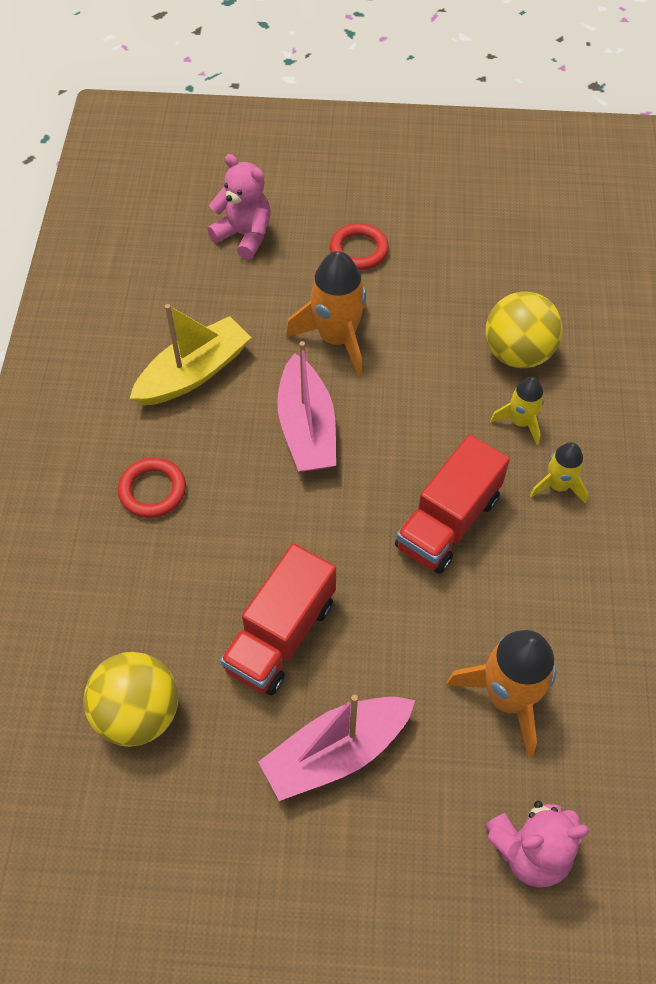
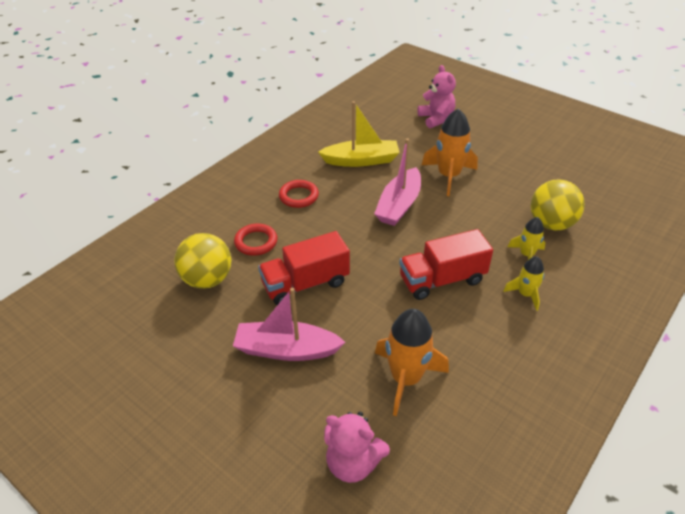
camera: 35 degrees right, 15 degrees down
(359, 250) = (493, 146): red ring -> red ring (256, 242)

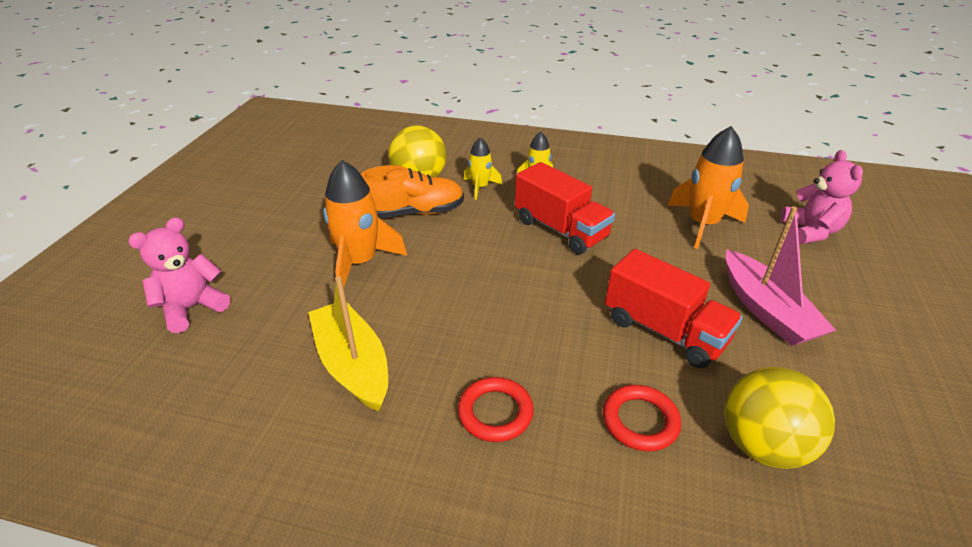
camera: 115 degrees left, 5 degrees down
(399, 205) = (451, 291): pink boat -> none
(500, 210) = (414, 212): none -> orange shoe

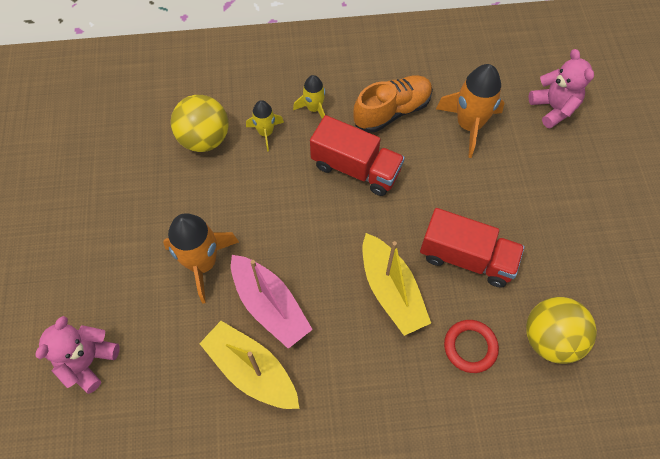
camera: 20 degrees left, 25 degrees up
(414, 212) = (220, 186): orange shoe -> orange shoe (392, 111)
(495, 412) = (372, 375): red ring -> none
(556, 337) = (391, 290): none -> yellow boat
(766, 310) = (533, 211): pink boat -> pink boat (270, 306)

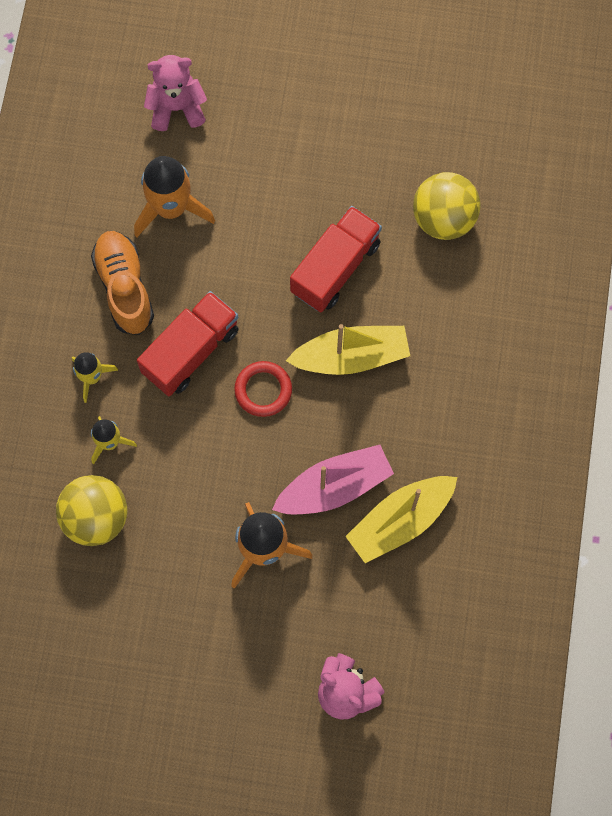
camera: 75 degrees left, 10 degrees up
(470, 347) = (432, 297): red ring -> red ring (263, 390)

